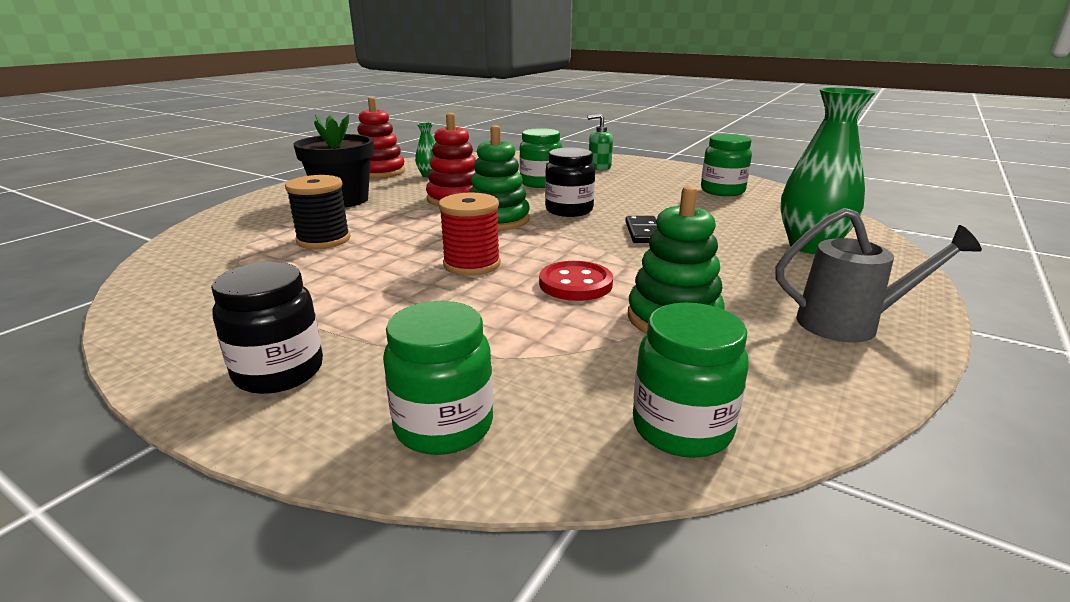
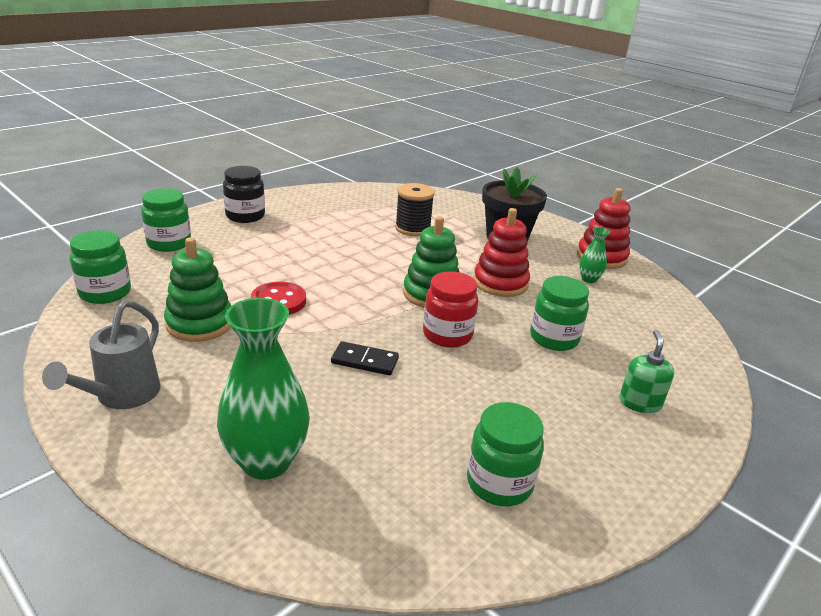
camera: 100 degrees right, 5 degrees up
(472, 264) = (338, 270): red spool -> none
(569, 210) = (447, 335): black jar -> red jar

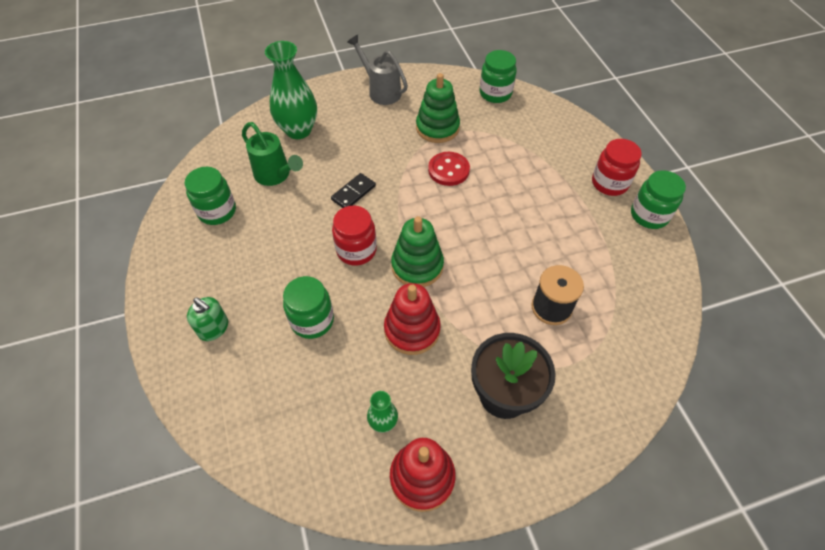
camera: 120 degrees right, 25 degrees up
(169, 243) = (563, 130): green jar -> green jar (649, 215)
(245, 216) = (609, 183): black jar -> red jar
(384, 448) = (275, 175): none -> green watering can

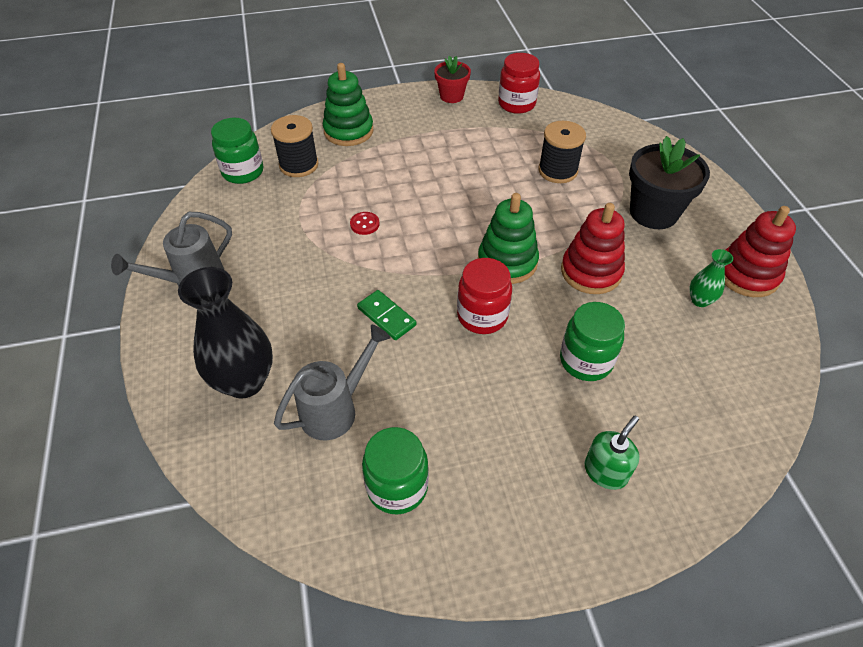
camera: 85 degrees left, 5 degrees down
(275, 175) = (335, 409): green watering can -> grey watering can
(298, 130) = (245, 381): green vase -> black vase
(353, 193) = (386, 316): black domino -> green domino
(437, 128) = (288, 228): green stacking toy -> green stacking toy (348, 131)
(448, 170) = (364, 224): red button -> red button, size x0.57
(511, 122) = (299, 165): none -> black spool
(609, 183) = (407, 112): red jar -> red jar (516, 104)
(649, 215) = (451, 96): green jar -> red flower pot

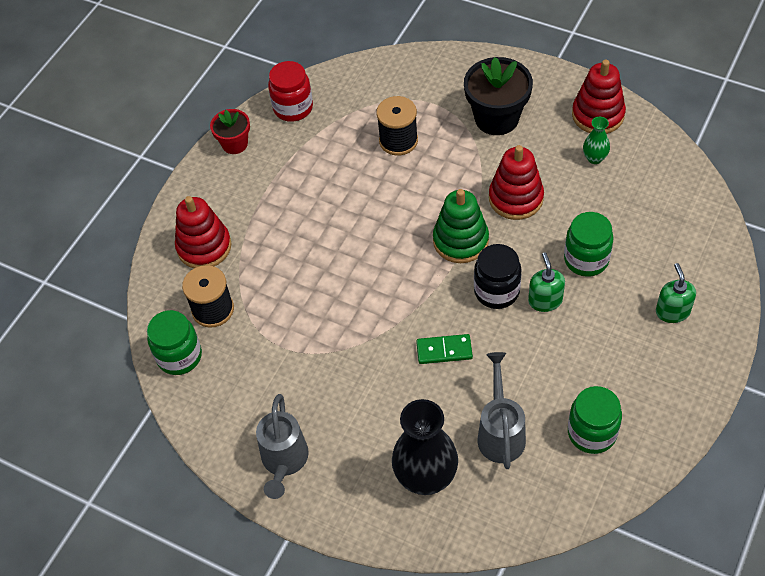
camera: 45 degrees left, 5 degrees up
(348, 131) = (204, 247): green stacking toy -> red stacking toy
(364, 224) = (334, 305): red button -> none
(482, 316) = (496, 291): red jar -> black jar
(509, 356) = (545, 300): none -> green soap dispenser

